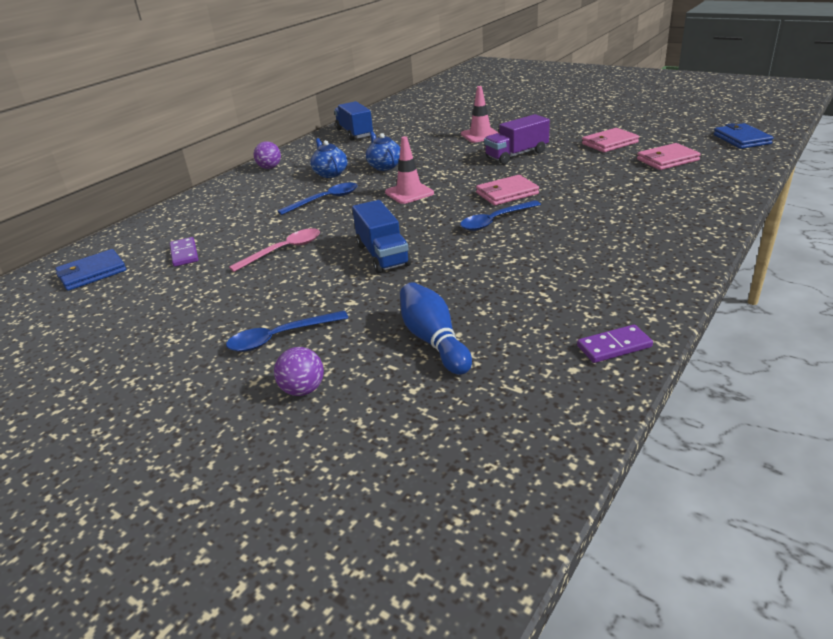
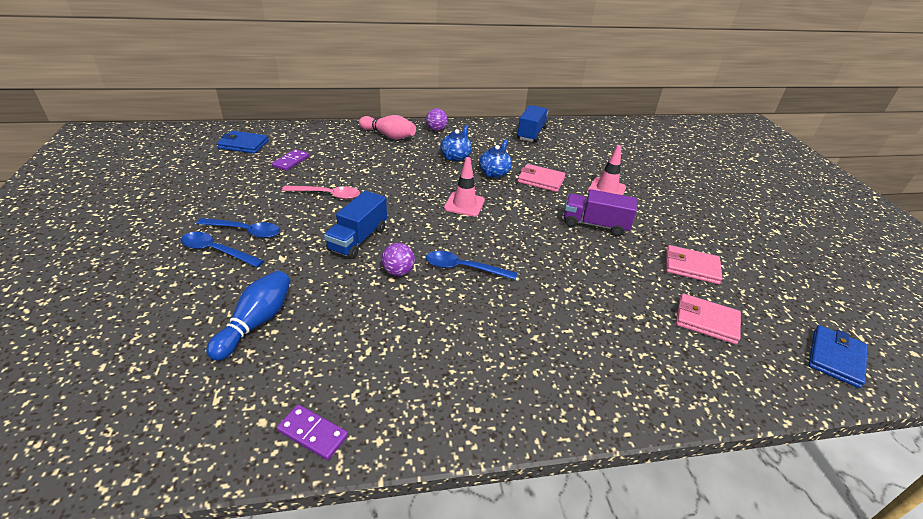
camera: 40 degrees right, 5 degrees up
(236, 191) = (388, 136): none -> pink bowling pin
(303, 390) = (160, 293): purple ball -> purple ball (398, 272)
(325, 200) = (414, 174): blue spoon -> blue spoon (245, 231)
(507, 193) = (518, 252): pink wallet -> pink wallet (540, 180)

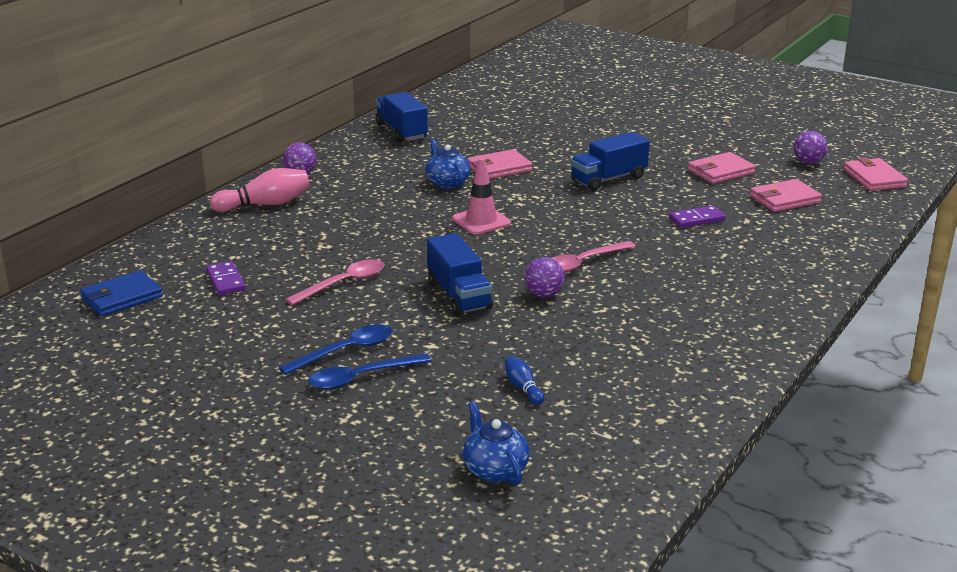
camera: 45 degrees left, 10 degrees down
(256, 323) = (523, 388): blue bowling pin -> blue bowling pin, size x0.53
(312, 433) = (702, 401): purple domino -> purple domino (697, 219)
(456, 156) = (380, 188): blue teapot -> blue teapot (495, 470)
(464, 268) = (584, 263): blue spoon -> pink spoon
(595, 224) = (608, 179): purple truck -> blue truck
(606, 189) = (564, 147): pink traffic cone -> none
(788, 304) = (808, 162): none -> purple ball
(835, 358) = (874, 178): blue wallet -> pink wallet

